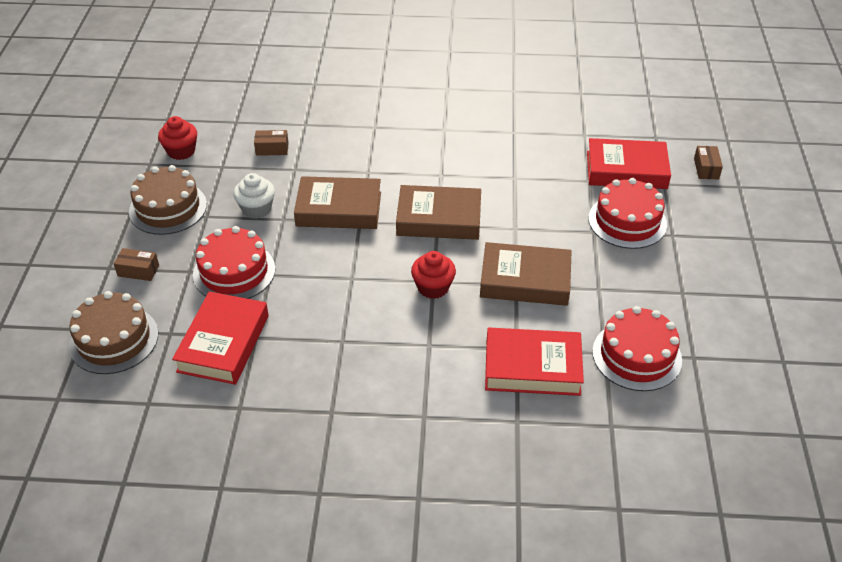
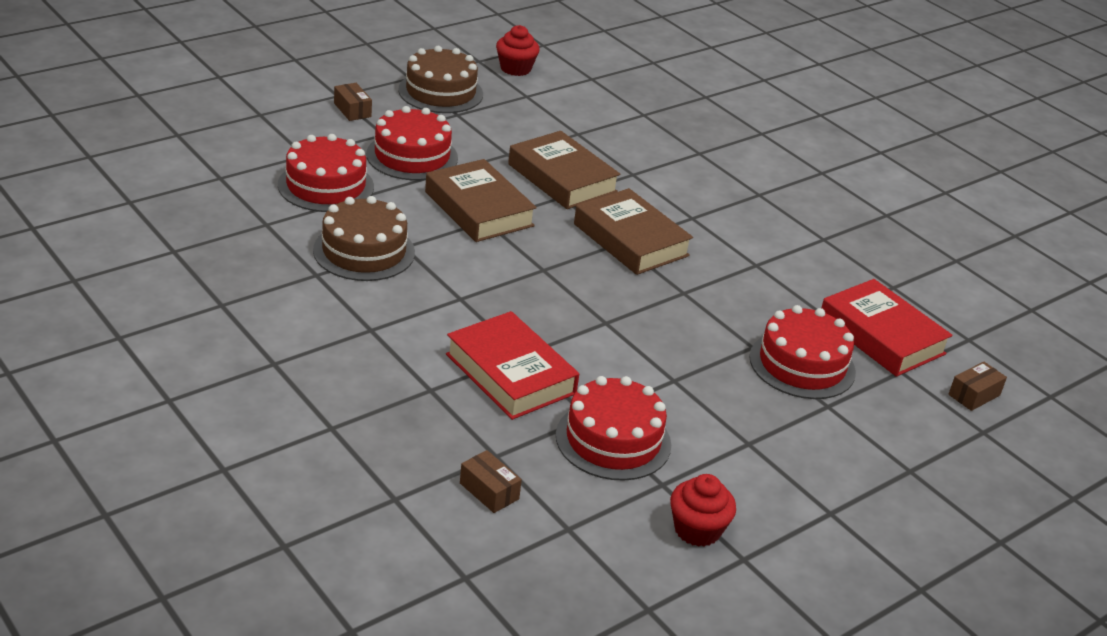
camera: 45 degrees right, 10 degrees down
(114, 339) = (266, 132): brown cake -> brown cake (364, 251)
(223, 343) = (326, 186): red book -> red cake
(256, 209) = (501, 135): white cupcake -> none
(272, 149) = (586, 111): brown box -> brown box (489, 491)
(433, 287) = (536, 272): red cupcake -> red cupcake (697, 530)
(525, 280) = (620, 325): brown book -> brown book (479, 209)

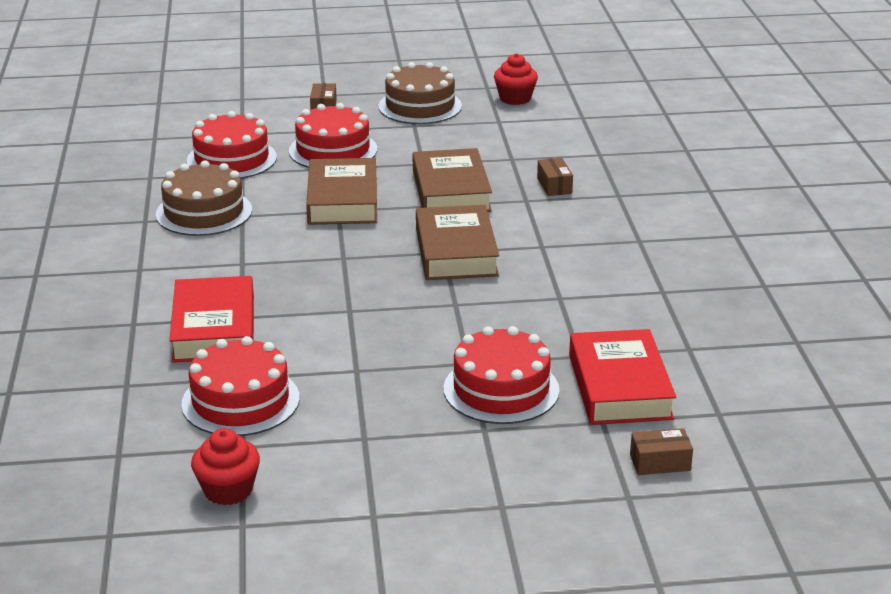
camera: 35 degrees right, 5 degrees down
(489, 491) = (88, 408): brown box -> brown box (554, 186)

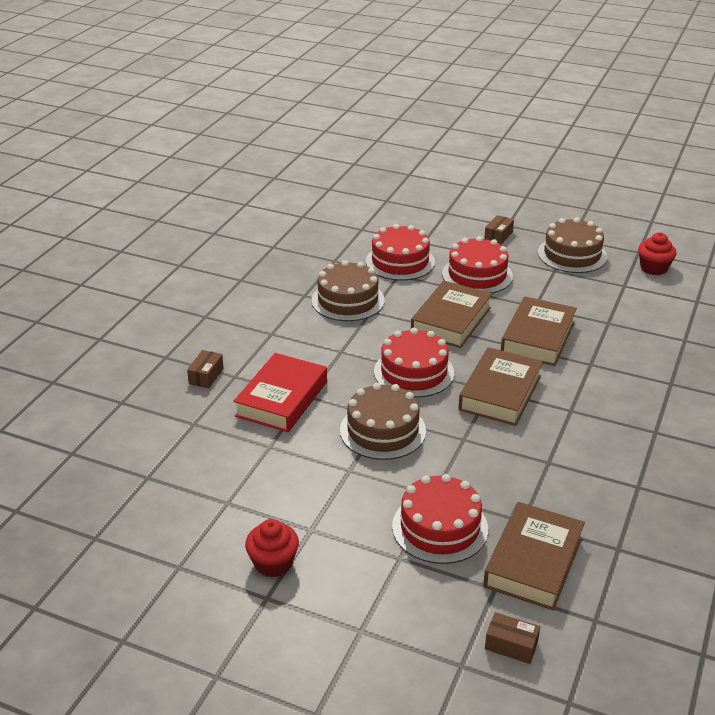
camera: 30 degrees right, 5 degrees up
(228, 490) = (191, 534): red cupcake -> red cupcake (273, 563)
(240, 401) = (253, 465): red cake -> red cake (414, 372)
(360, 323) = (382, 430): none -> brown cake
(554, 186) = (624, 358): brown box -> brown box (206, 376)
(619, 386) = (533, 562): red book -> brown book

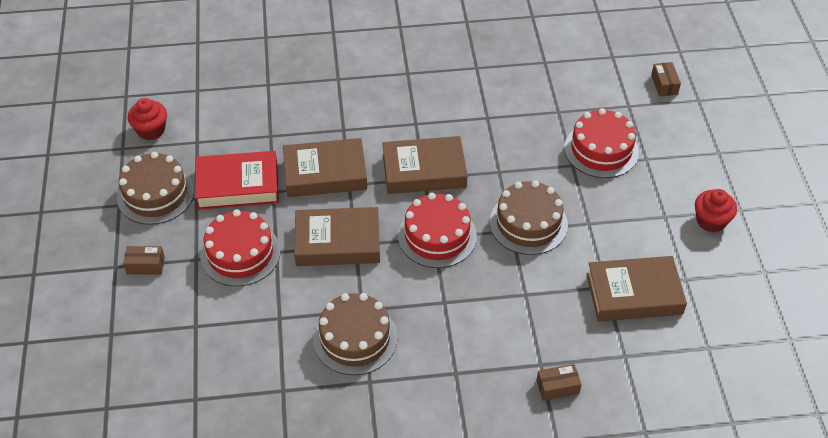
camera: 120 degrees left, 15 degrees up
(282, 399) = (543, 310): red book -> red book (238, 185)
(400, 261) = (250, 328): red cake -> none
(533, 562) = (590, 95): brown book -> brown book (634, 294)

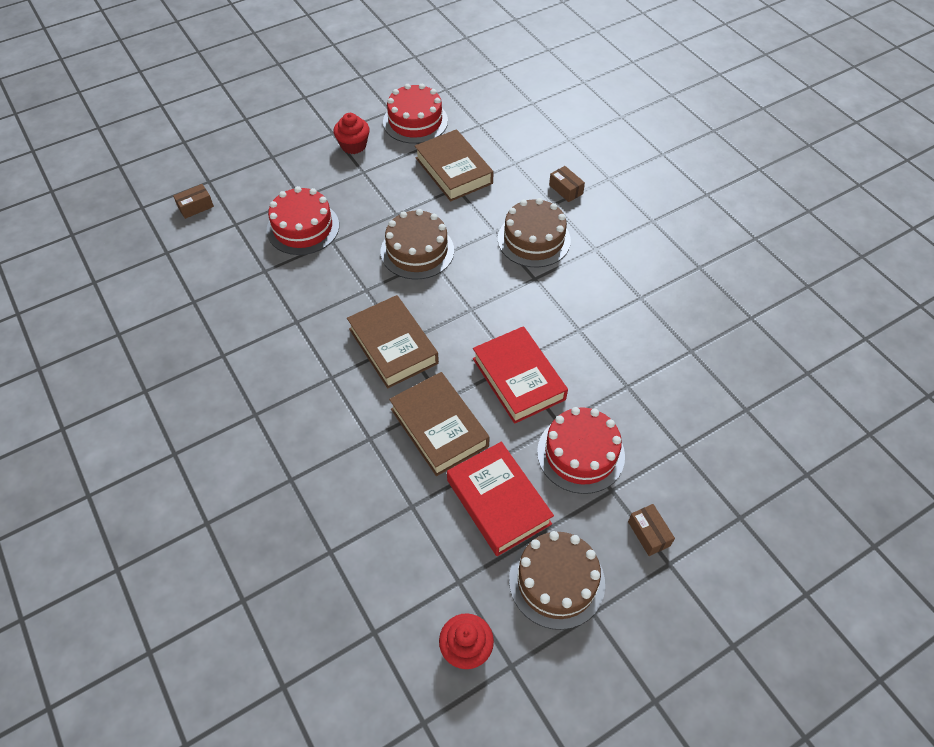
camera: 115 degrees left, 5 degrees up
(337, 242) = (518, 379): brown book -> red book
(355, 338) = (609, 323): brown cake -> brown cake (534, 239)
(437, 236) = (467, 307): red cake -> red cake (415, 121)

